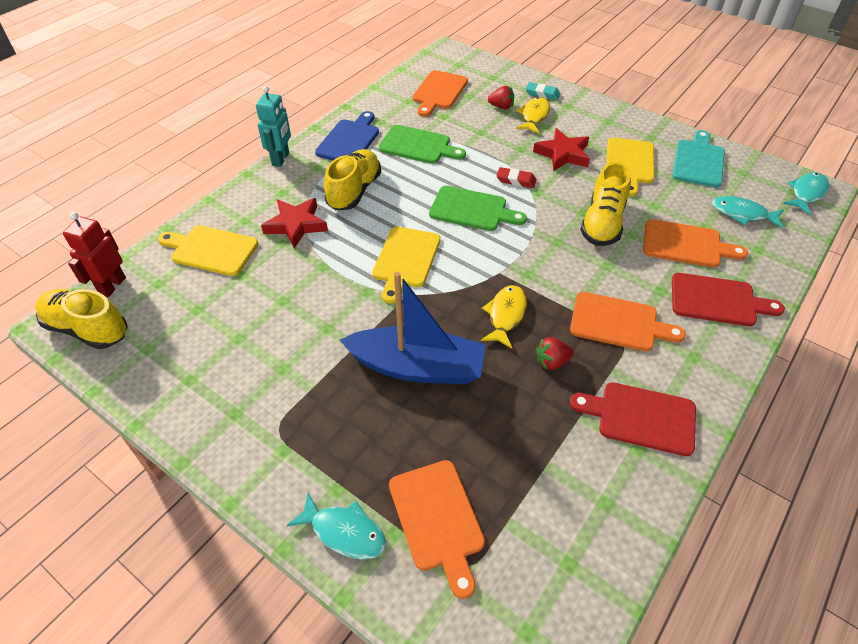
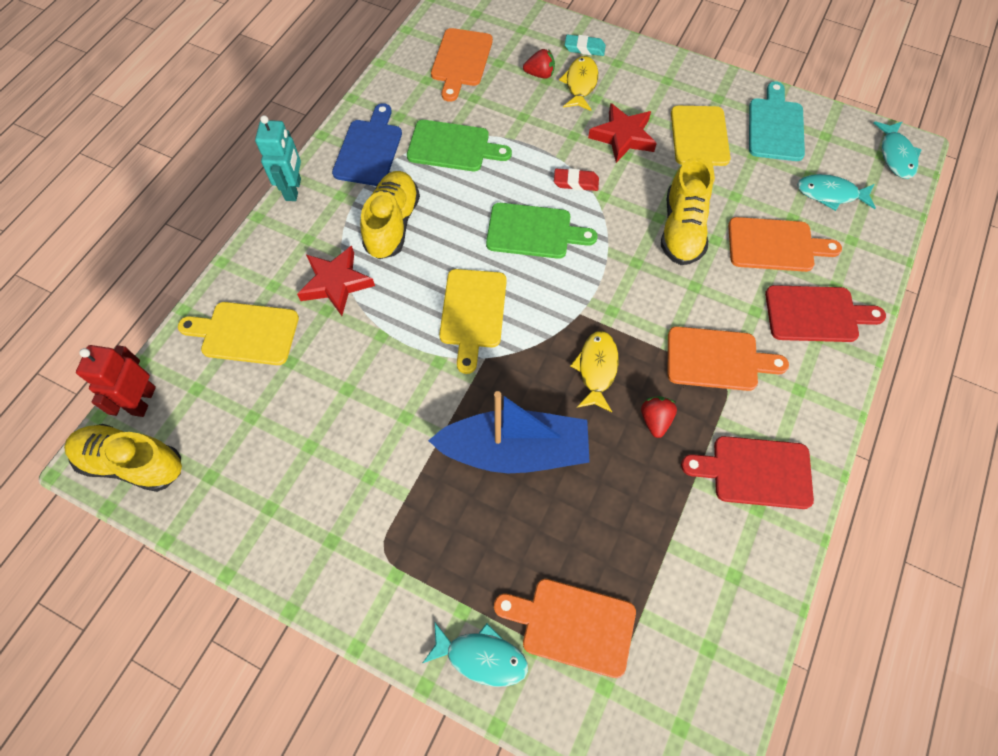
camera: 10 degrees left, 15 degrees up
(438, 519) = (572, 625): orange cutting board -> orange cutting board turned 135 degrees clockwise
(551, 362) = (655, 420): red strawberry -> red strawberry turned 120 degrees clockwise
(806, 193) = (896, 155): turquoise fish -> turquoise fish turned 150 degrees clockwise

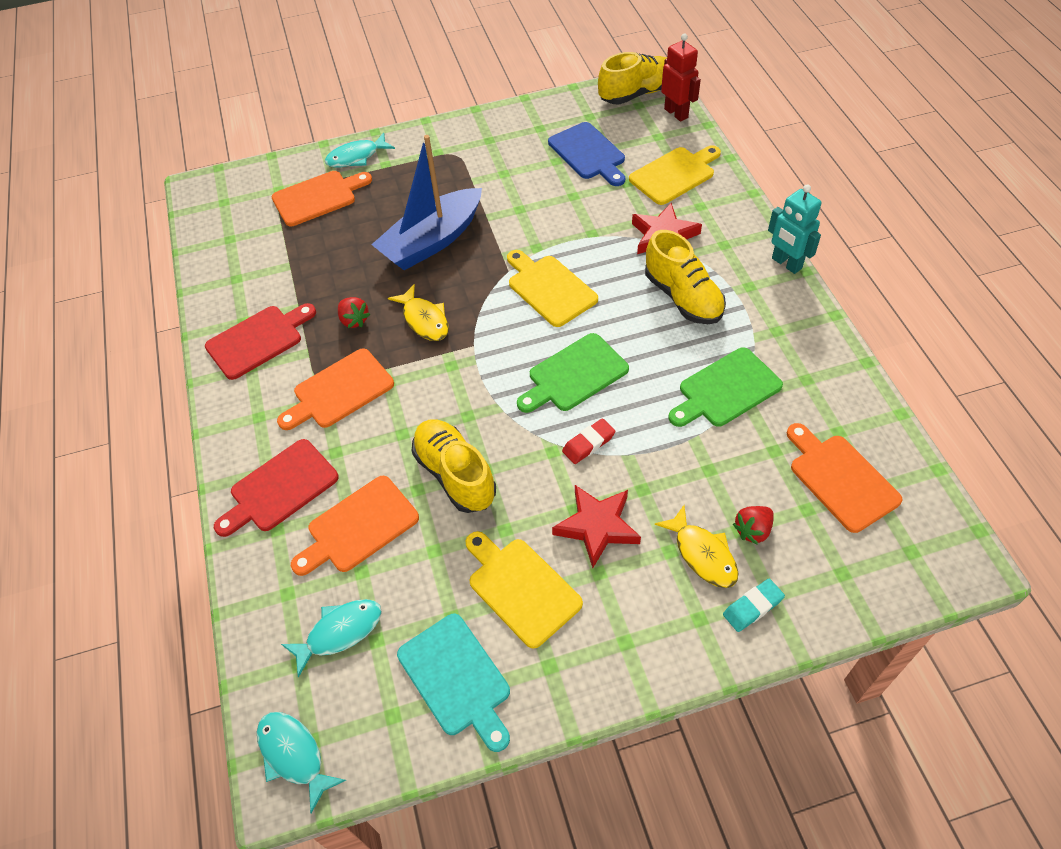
camera: 140 degrees right, 10 degrees down
(369, 149) = (784, 333): blue cutting board -> blue cutting board (588, 153)

